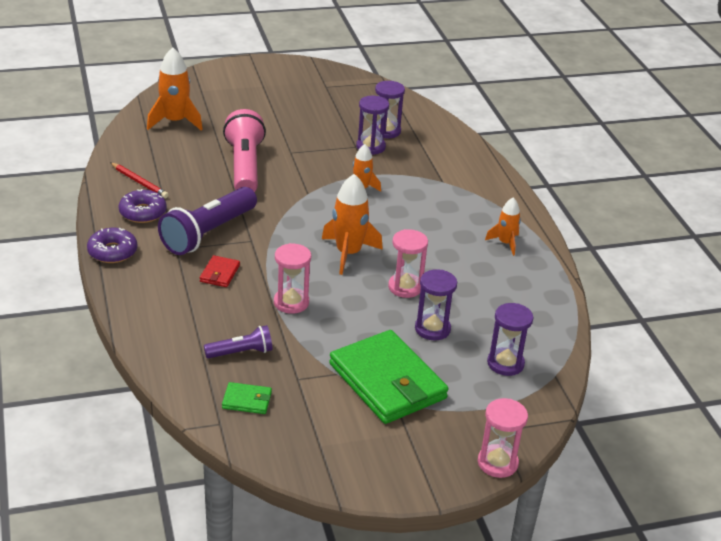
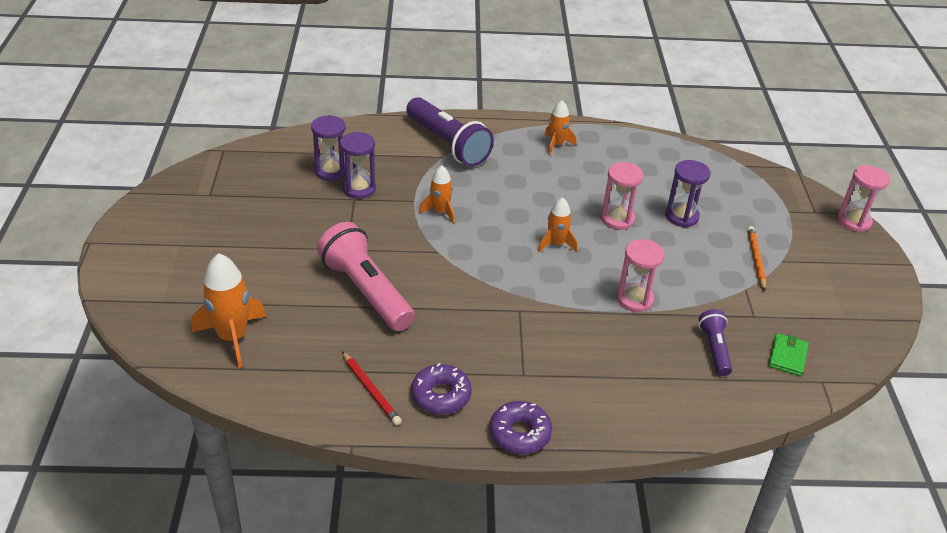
camera: 75 degrees left, 5 degrees up
(139, 182) = (370, 390): red pencil -> red pencil turned 90 degrees clockwise
(208, 233) = (498, 343): purple flashlight -> purple flashlight (448, 144)
(219, 273) = (578, 345): red wallet -> none
(245, 167) = (366, 291): pink flashlight -> pink flashlight turned 45 degrees clockwise
(348, 253) = (556, 244): orange rocket -> orange rocket, size x0.60
(387, 381) = (756, 259): green wallet -> orange pencil
(505, 363) = (730, 187): purple hourglass -> none

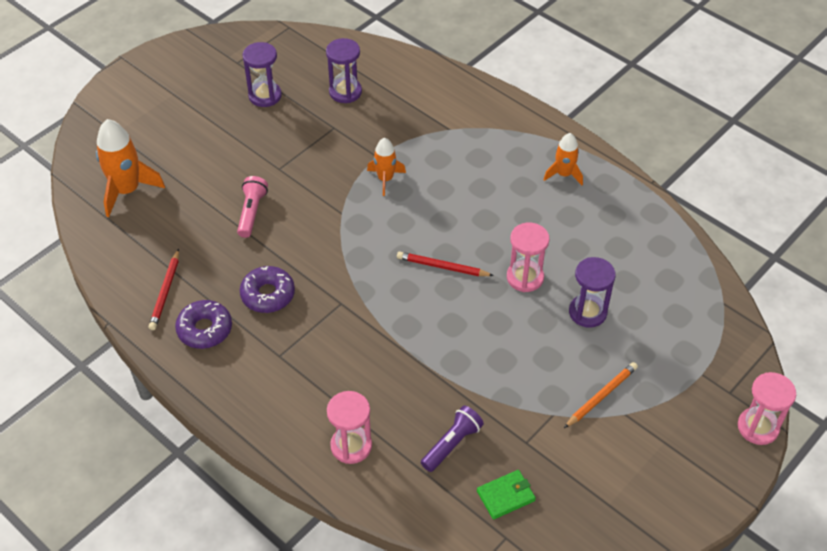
camera: 45 degrees right, 10 degrees up
(359, 188) = (348, 120): purple hourglass -> purple hourglass (265, 96)
(366, 291) = (252, 212): pink flashlight -> pink flashlight, size x0.53
(448, 144) = (468, 119): purple flashlight -> none
(520, 433) = (221, 397): purple donut -> purple donut (268, 294)
(556, 244) = (442, 266): orange rocket -> red pencil
(634, 299) = (443, 357): pink hourglass -> pink hourglass (351, 446)

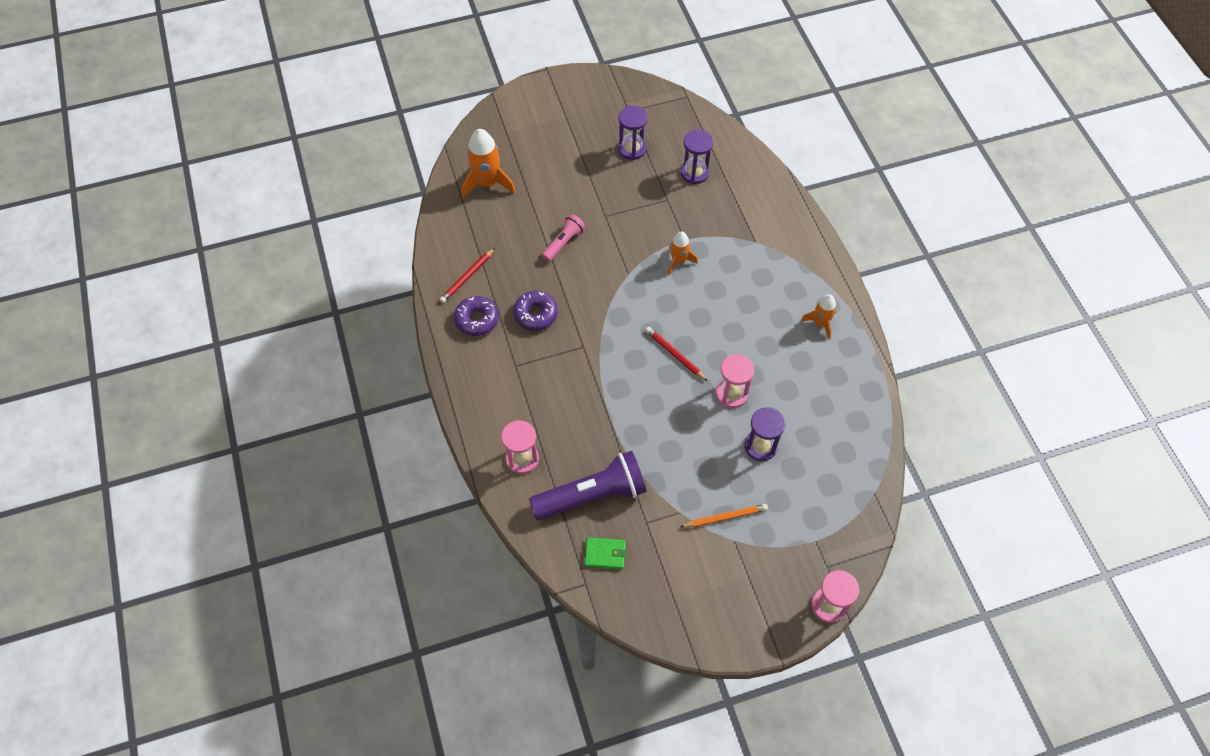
camera: 30 degrees right, 10 degrees up
(452, 444) = (592, 495): purple flashlight -> purple flashlight, size x1.90

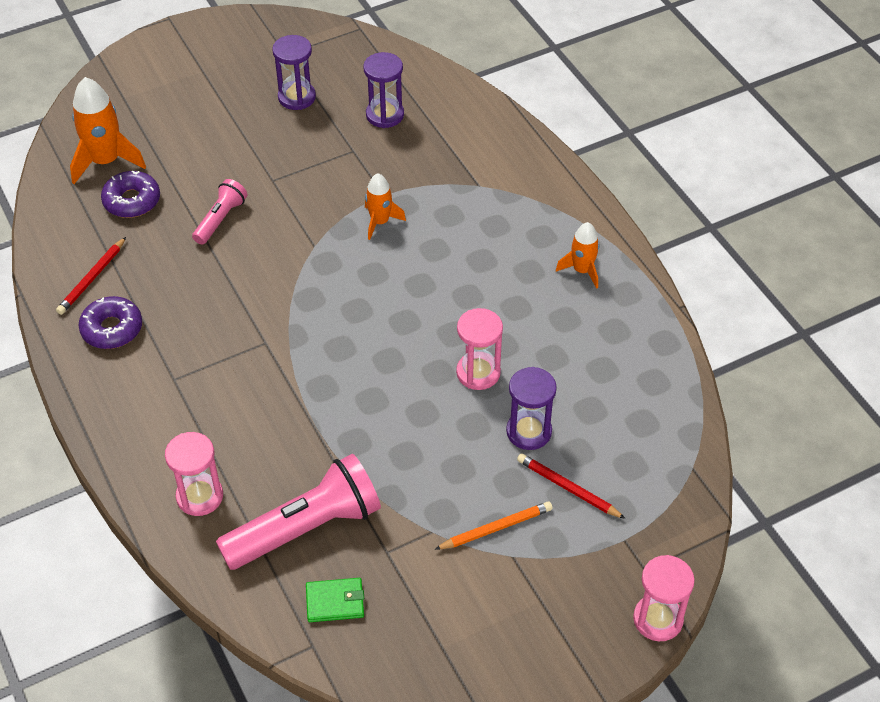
camera: 10 degrees left, 10 degrees down
(535, 314) = (194, 311): purple donut -> purple donut (132, 201)
(592, 495) = (306, 528): purple flashlight -> pink flashlight
(675, 354) = (393, 334): red pencil -> red pencil (568, 487)

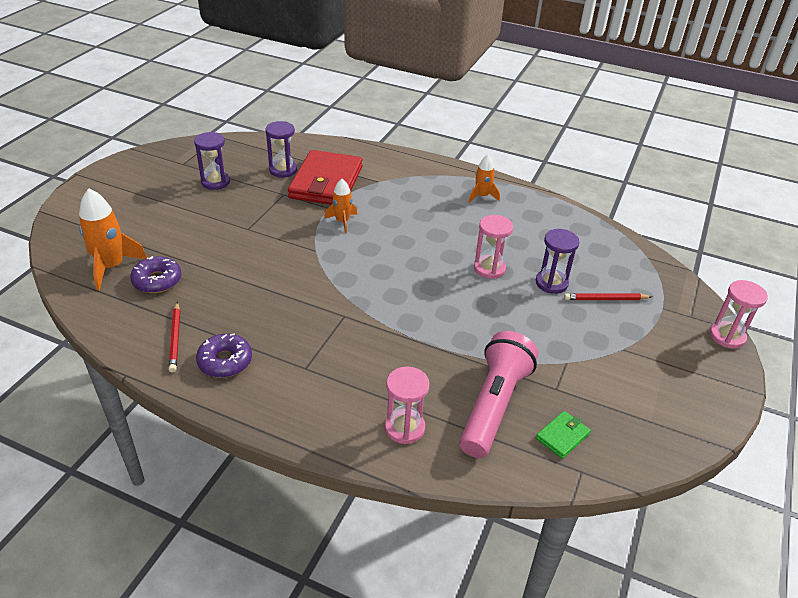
camera: 40 degrees left, 10 degrees down
(220, 219) = (235, 263): pink flashlight -> none
(416, 157) = (326, 182): none -> red wallet
(496, 528) = (597, 340): orange pencil -> none

